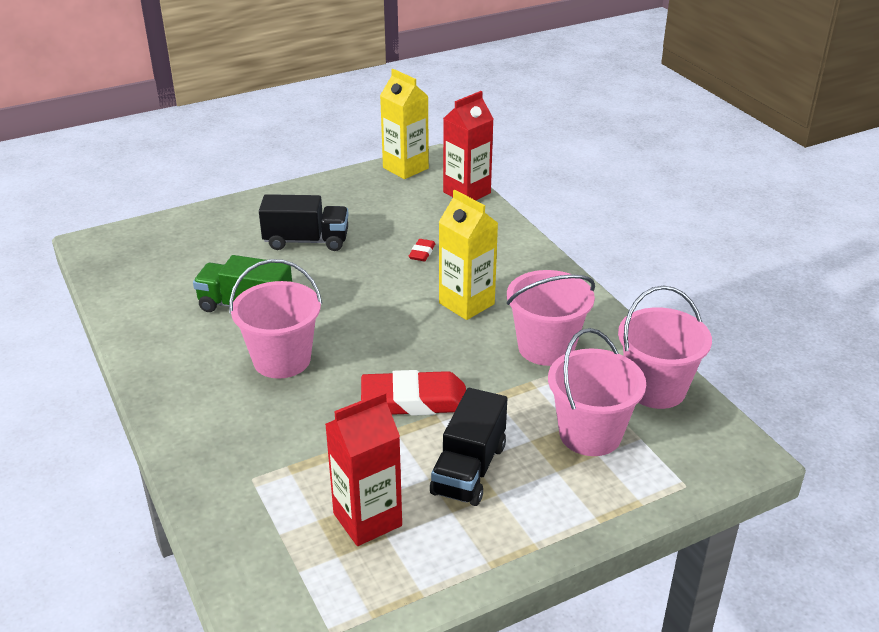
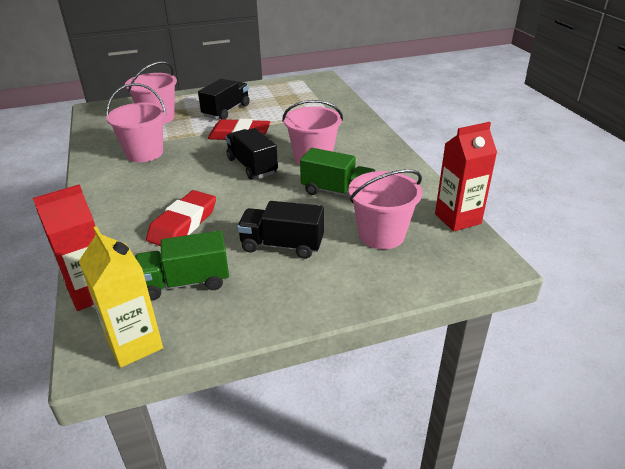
camera: 170 degrees left, 0 degrees up
(367, 519) = (280, 100): red carton -> red carton (457, 219)
(371, 337) = (252, 166): none -> black truck
(389, 205) = (185, 283): none -> green truck
(422, 253) = (183, 224): red eraser -> red eraser, size x2.21
(466, 303) = (175, 181): yellow carton -> none
(655, 389) = (104, 131): pink bucket -> pink bucket (381, 235)

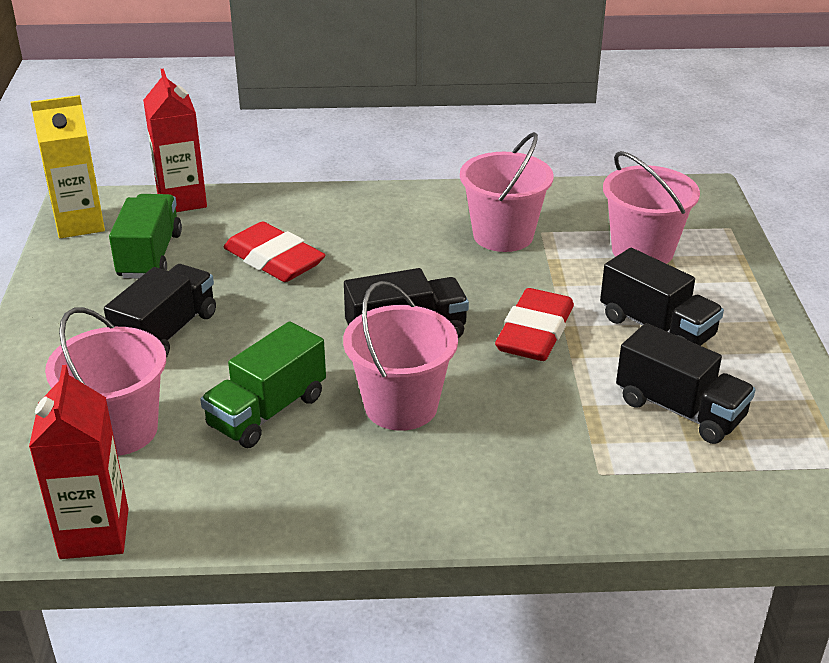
camera: 105 degrees right, 0 degrees up
(283, 104) = (679, 409): none -> black truck

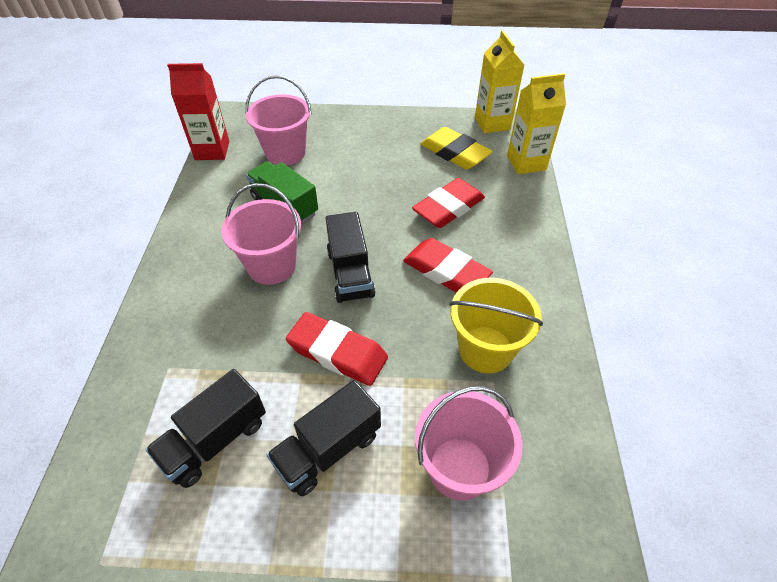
camera: 95 degrees right, 15 degrees up
(150, 256) = (454, 153): green truck -> yellow eraser
(166, 333) = (369, 164): black truck -> none
(182, 200) = (526, 163): red carton -> yellow carton
(393, 260) = (446, 271): none -> red eraser
(503, 235) = (485, 349): pink bucket -> yellow bucket

